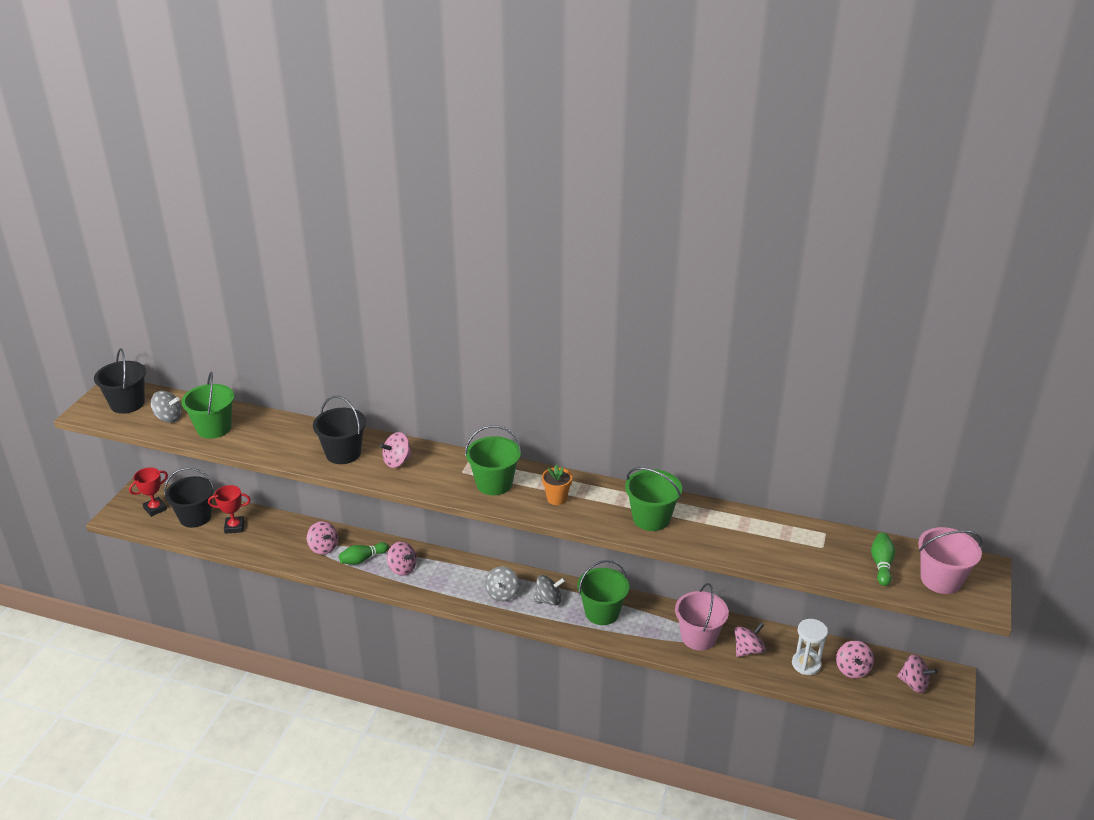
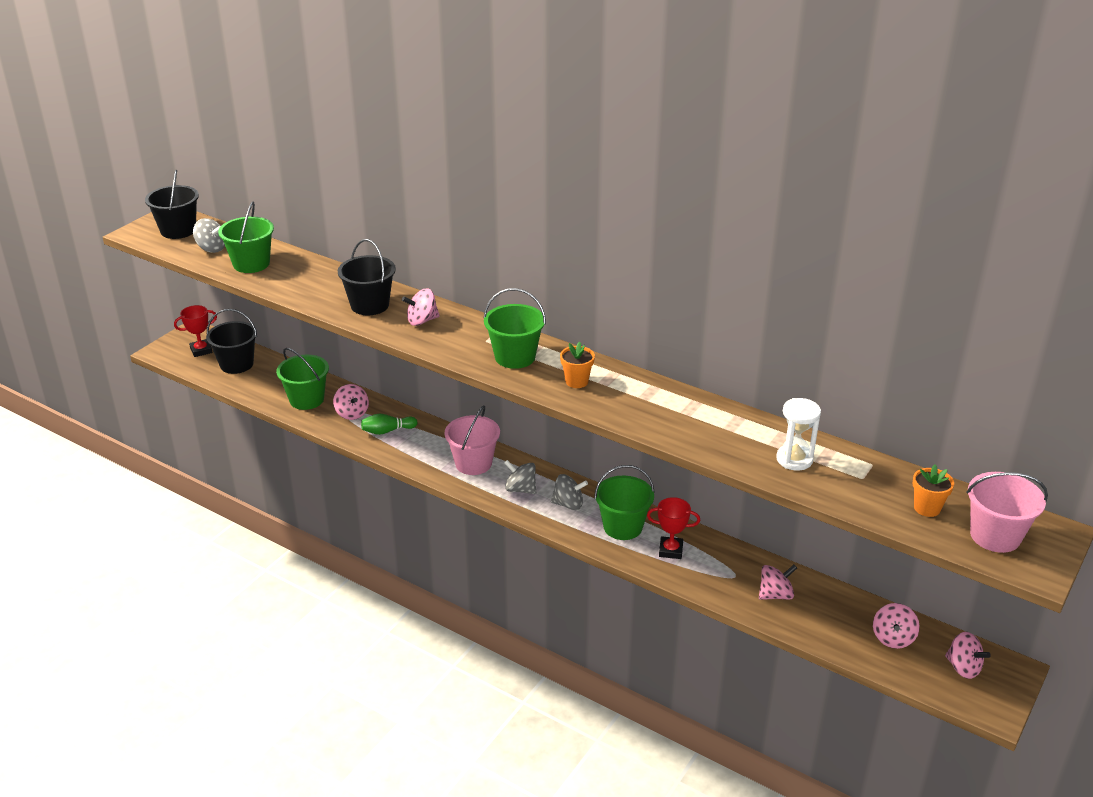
camera: 15 degrees right, 0 degrees up
(234, 527) = (271, 379): red trophy -> red trophy (670, 550)
(402, 568) = (425, 446): pink spinning top -> none
(502, 594) = (520, 489): grey spinning top -> grey spinning top turned 90 degrees clockwise
(651, 518) = (674, 417): green bucket -> green bucket (306, 399)
(698, 637) = (723, 571): pink bucket -> pink bucket (473, 463)
(806, 664) = (838, 622): white hourglass -> white hourglass (794, 459)
(881, 565) = (927, 508): green bowling pin -> orange flower pot

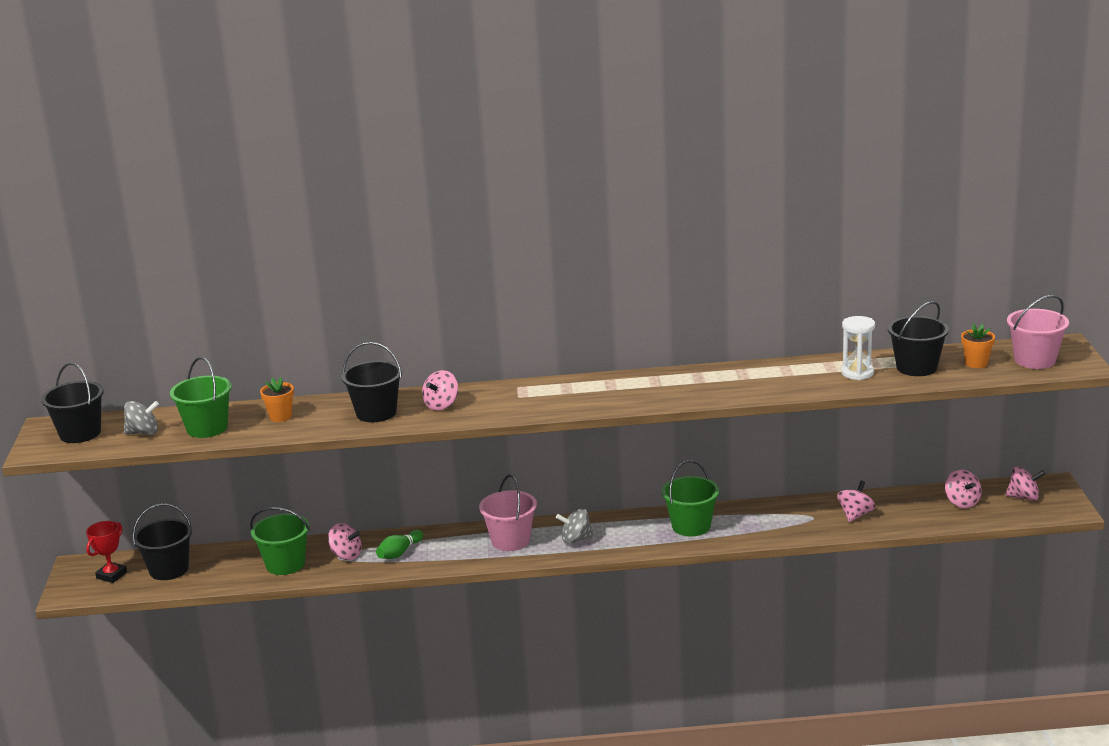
camera: 35 degrees left, 10 degrees down
(515, 357) = (560, 397): green bucket -> none
(568, 504) = (628, 531): grey spinning top -> none
(576, 381) = (634, 392): orange flower pot -> orange flower pot (280, 416)
(670, 550) = (747, 524): red trophy -> none
(860, 482) = (916, 367): none -> black bucket

